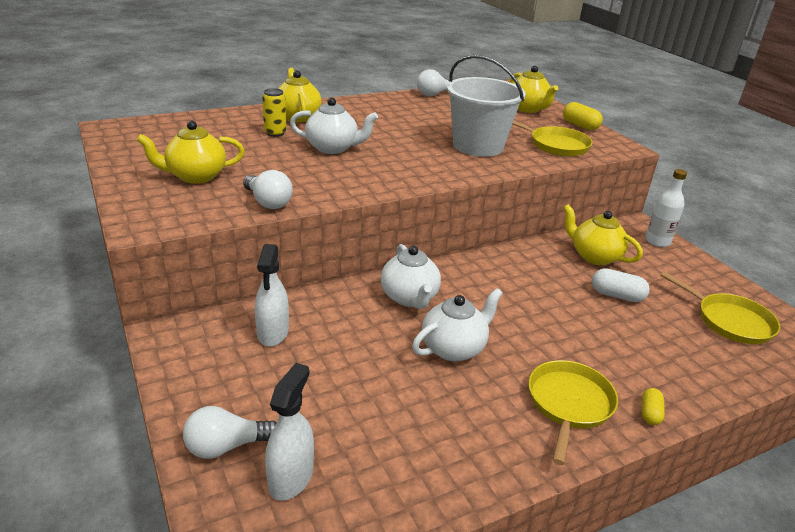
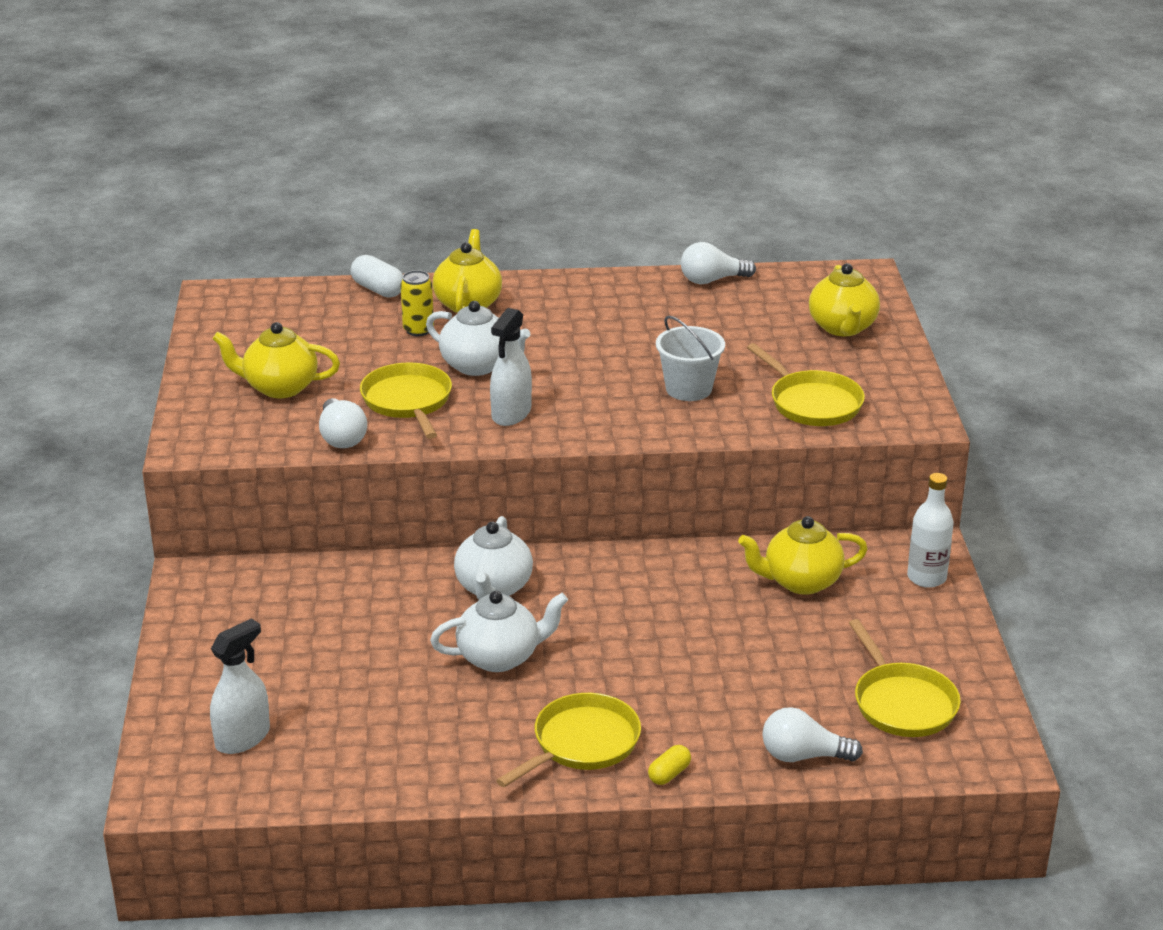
camera: 25 degrees right, 0 degrees up
(226, 446) = (198, 697): white light bulb -> white light bulb (803, 756)
(273, 333) = (306, 597): white spray bottle -> white spray bottle (511, 413)
(301, 174) = (408, 401): none -> yellow pan
(478, 146) = (688, 389): white bucket -> white bucket, size x0.61
(580, 126) = (895, 371): yellow capsule -> none
(594, 256) = (801, 581): yellow teapot -> yellow teapot turned 75 degrees counterclockwise
(616, 295) = (775, 639): white capsule -> white capsule (378, 289)

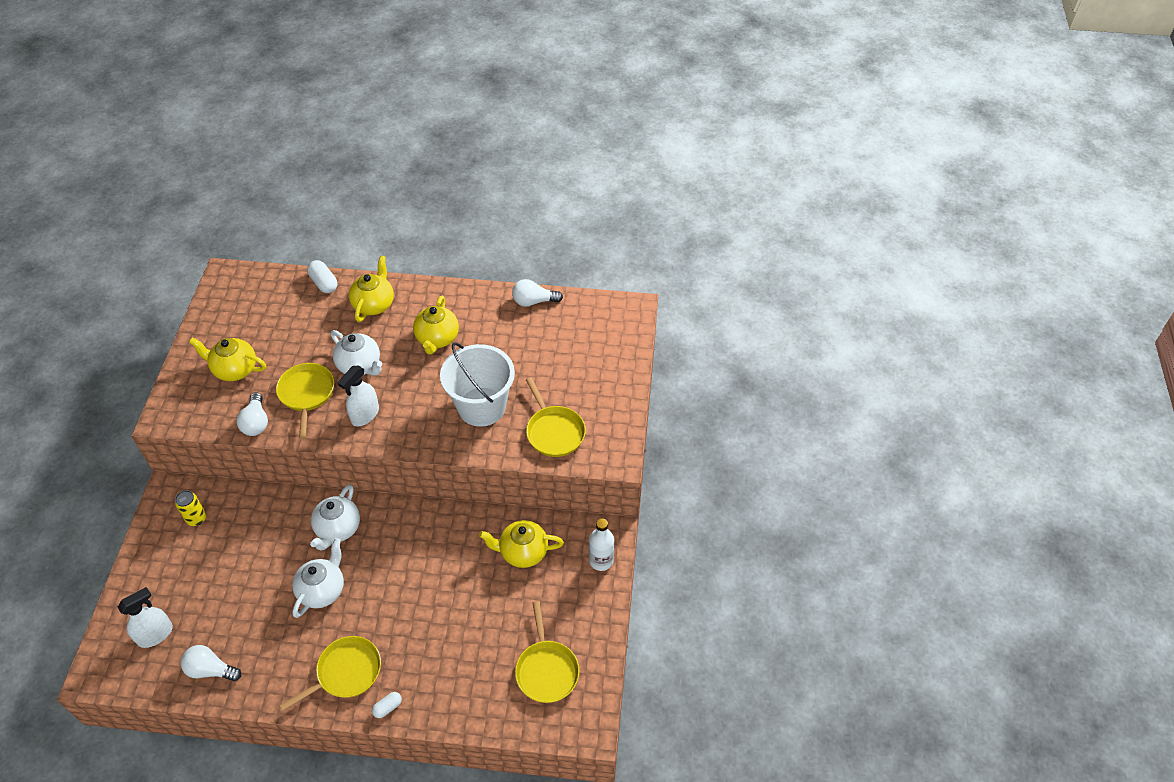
camera: 10 degrees right, 20 degrees up
(418, 330) = (335, 326): yellow can -> yellow can (196, 519)
(500, 657) = (322, 590): white teapot -> white teapot turned 60 degrees counterclockwise
(669, 774) = (387, 707): yellow capsule -> white capsule
(688, 389) = (481, 406): white bucket -> white bucket, size x1.64
(803, 756) = (471, 706): white light bulb -> white light bulb (210, 670)
(842, 327) = (600, 360): yellow teapot -> yellow teapot (437, 338)

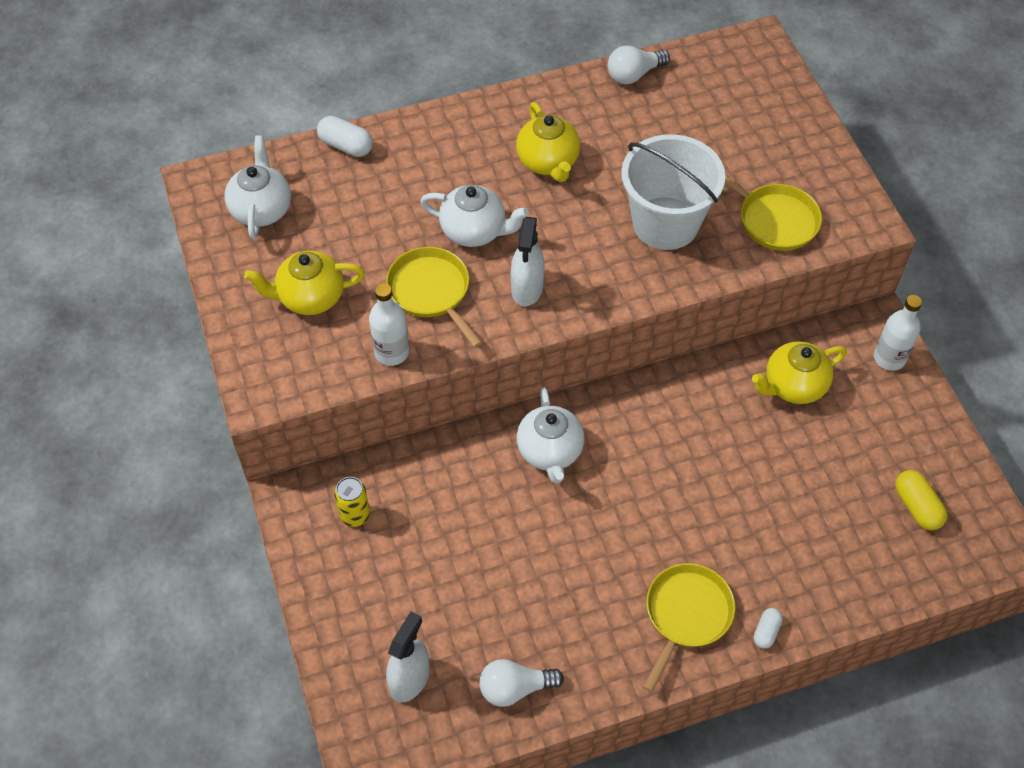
camera: 25 degrees left, 5 degrees up
(256, 422) = (391, 352): white light bulb -> white bottle
(322, 590) = (585, 532): white teapot -> white teapot (261, 209)
(374, 304) = (434, 149): yellow teapot -> none
(546, 670) = (916, 507): yellow pan -> yellow capsule

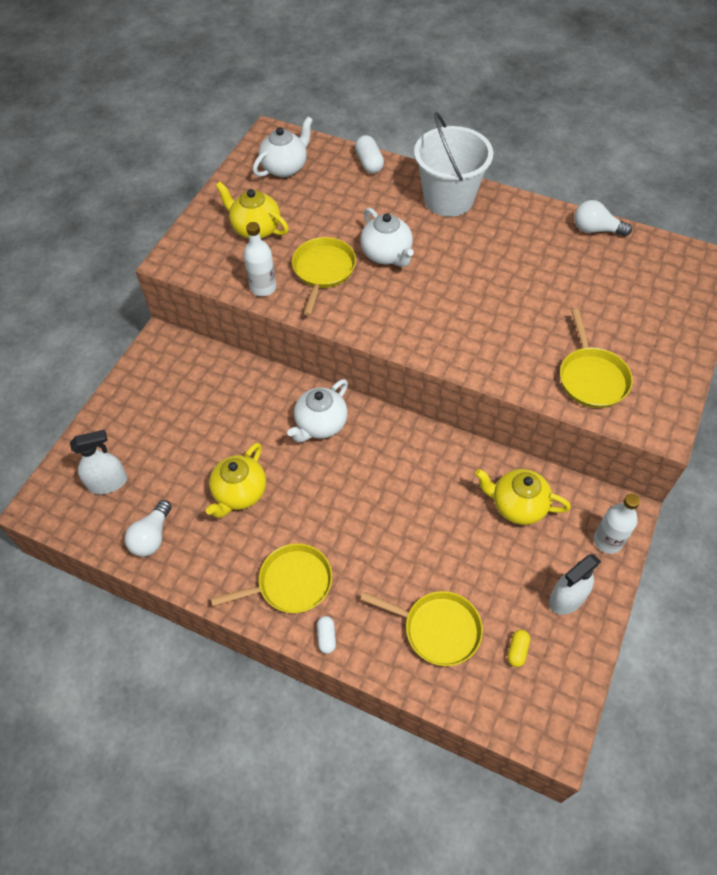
camera: 45 degrees right, 0 degrees up
(355, 515) = (180, 375): yellow can -> none
(515, 688) = (152, 537): white light bulb -> white light bulb turned 105 degrees counterclockwise
(527, 288) = (380, 307): white spray bottle -> white spray bottle (567, 598)
(548, 162) = (478, 245): yellow teapot -> yellow teapot (240, 493)
(665, 223) = (512, 329): white bucket -> white bucket (448, 199)
(766, 631) = (326, 637): white capsule -> white capsule turned 75 degrees counterclockwise
(842, 544) = (437, 629): none -> yellow pan
(916, 507) = (517, 650): yellow capsule -> yellow capsule, size x0.63

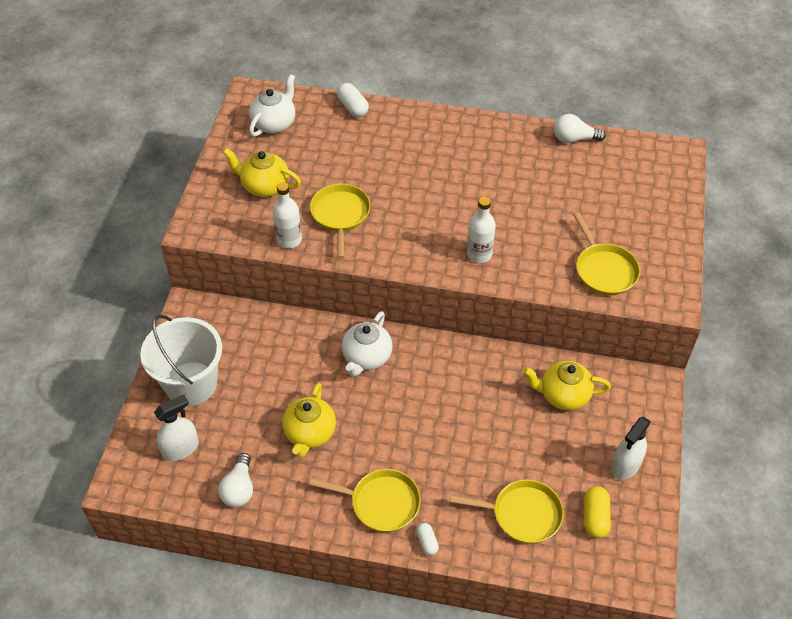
camera: 15 degrees left, 5 degrees down
(290, 583) = (381, 503): yellow pan -> yellow pan turned 45 degrees clockwise
(387, 254) = (394, 191): white teapot -> none
(448, 199) = (436, 130): white bucket -> white bucket (191, 383)
(517, 650) = (595, 517): yellow capsule -> yellow capsule, size x1.59
(607, 541) = (647, 410): white bottle -> white bottle (479, 254)

